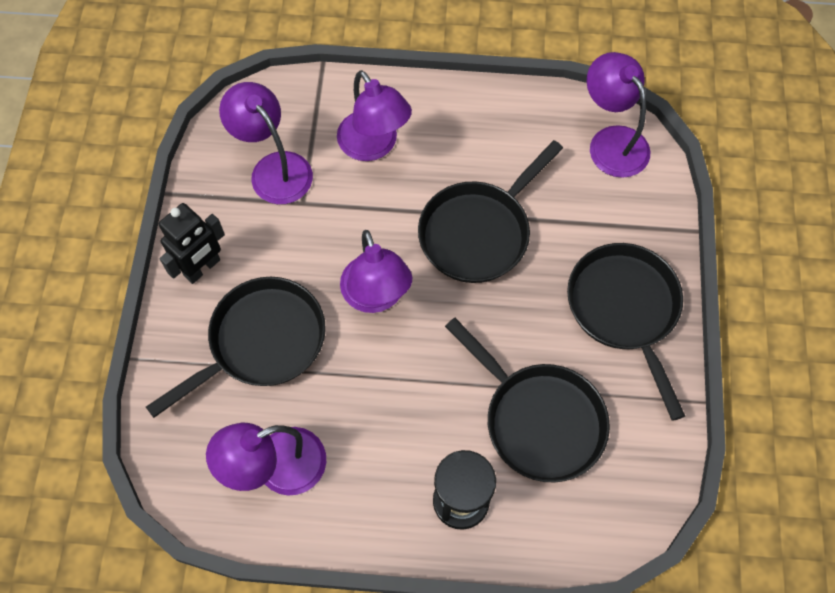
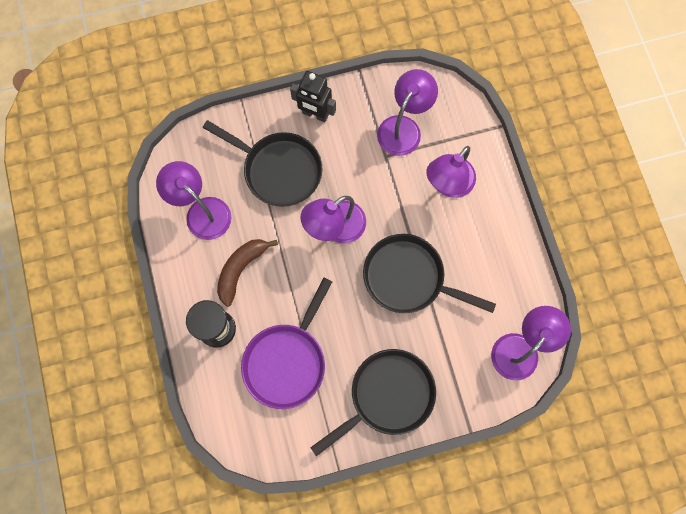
camera: 70 degrees right, 10 degrees up
(386, 440) = (241, 269): none -> brown banana
(538, 419) = (287, 361): black pan -> purple pan

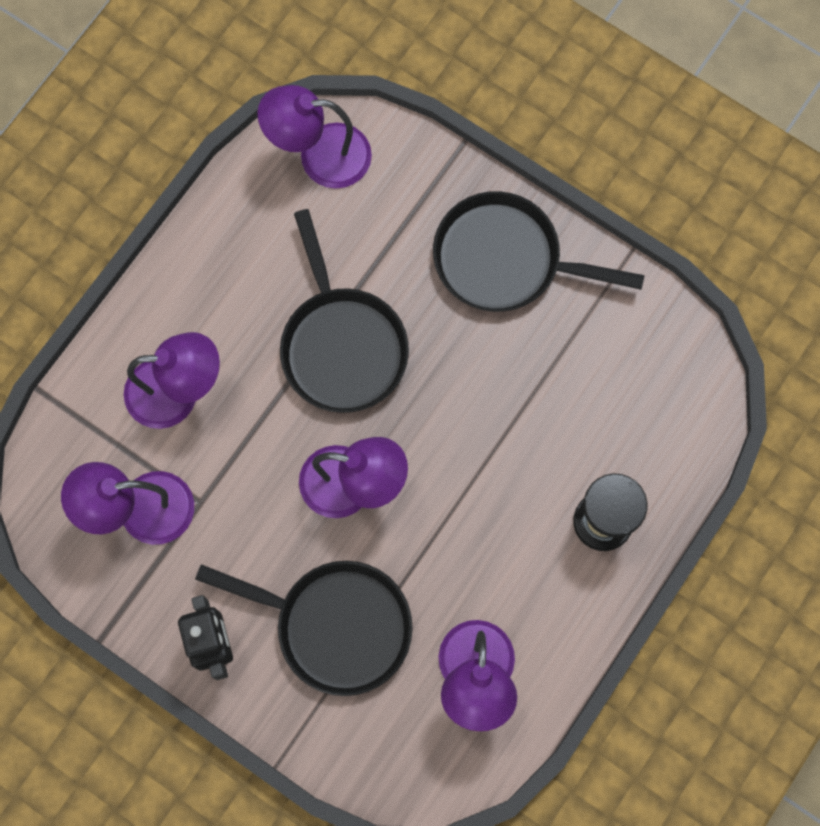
camera: 130 degrees left, 0 degrees up
(241, 269) = (506, 557): brown banana -> none
(278, 170) = (335, 625): black pan -> black pan turned 120 degrees clockwise
(287, 361) = (566, 405): purple pan -> none

